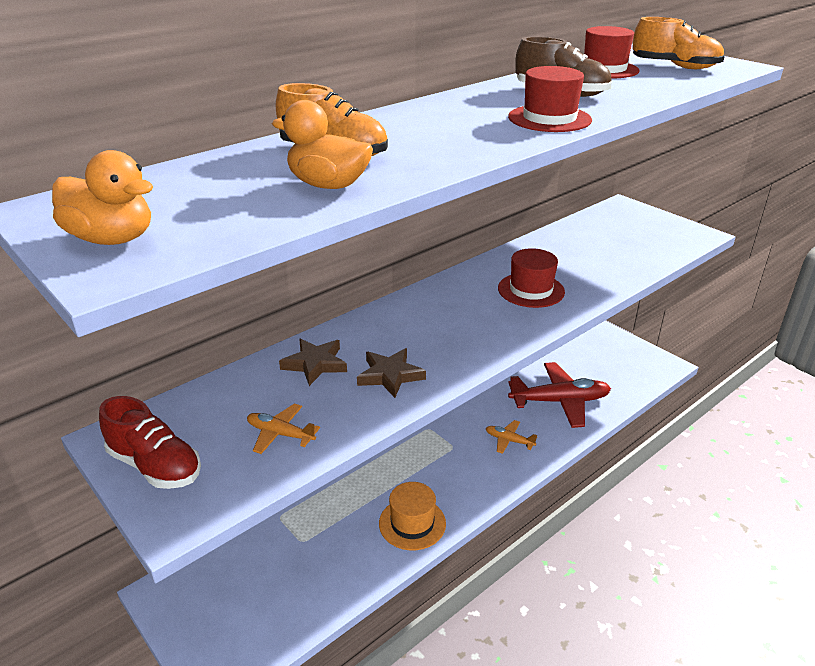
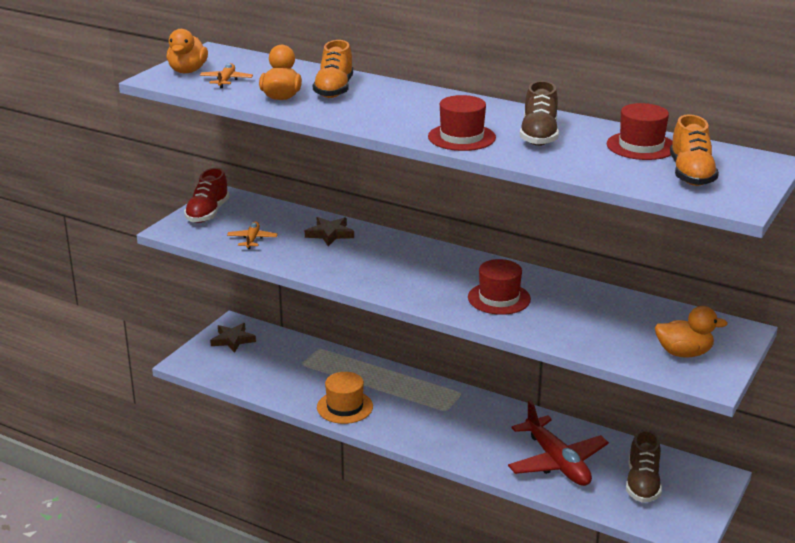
camera: 70 degrees right, 5 degrees down
(390, 375) = (333, 261): brown star -> brown star (233, 340)
(509, 440) = (475, 439): orange plane -> orange plane (226, 80)
(601, 366) = (642, 484): none -> brown shoe
(653, 233) = (684, 353): none -> orange duck

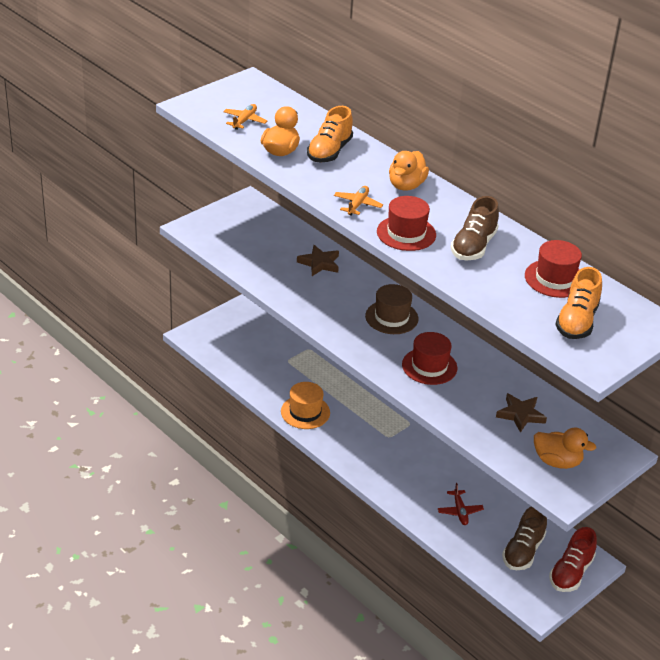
camera: 15 degrees right, 10 degrees up
(187, 71) = (218, 102): orange duck -> orange duck (406, 185)
(208, 213) = (227, 217): red shoe -> red shoe (571, 573)
(233, 340) = (239, 322): brown star -> brown star (520, 415)
(252, 239) = (251, 254): orange plane -> orange plane (357, 205)
(433, 265) = (391, 317): none -> brown hat
(557, 462) = (459, 511): red plane -> red plane, size x0.48

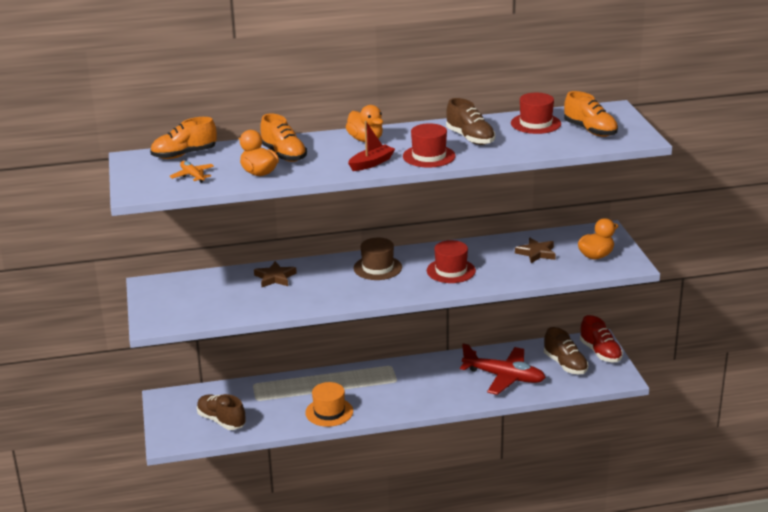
camera: 55 degrees left, 10 degrees down
(242, 353) = (221, 421): none -> brown shoe
(281, 102) = (184, 155): none -> orange shoe
(357, 205) = (371, 163): orange plane -> red boat
(459, 511) = (504, 377): red plane -> red plane, size x2.09

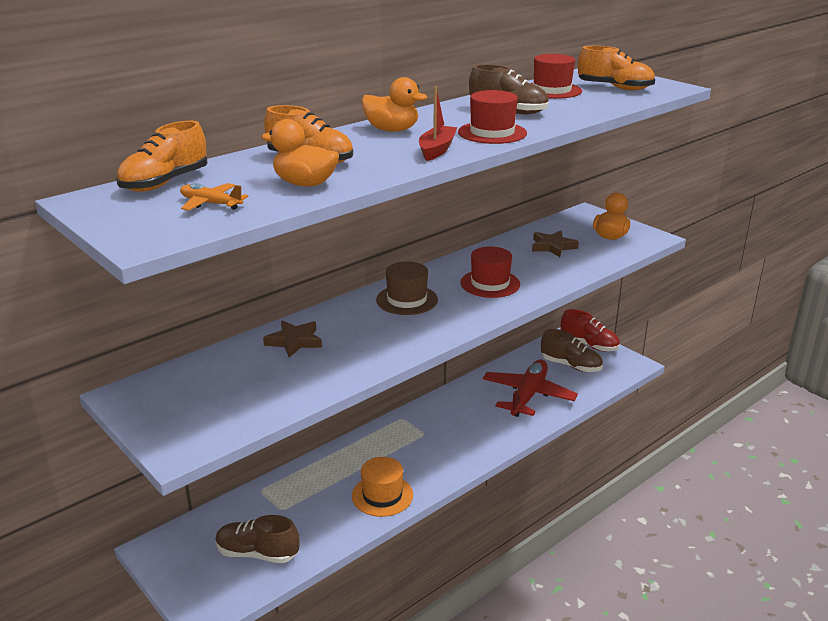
camera: 30 degrees left, 0 degrees up
(504, 377) = (528, 395): red plane -> red plane turned 60 degrees counterclockwise

